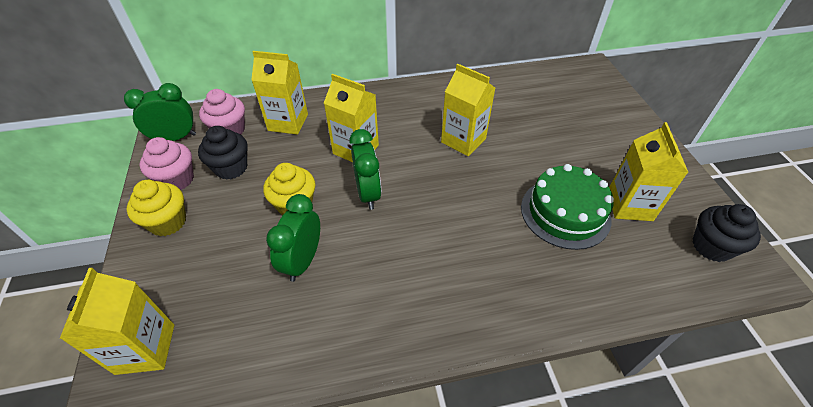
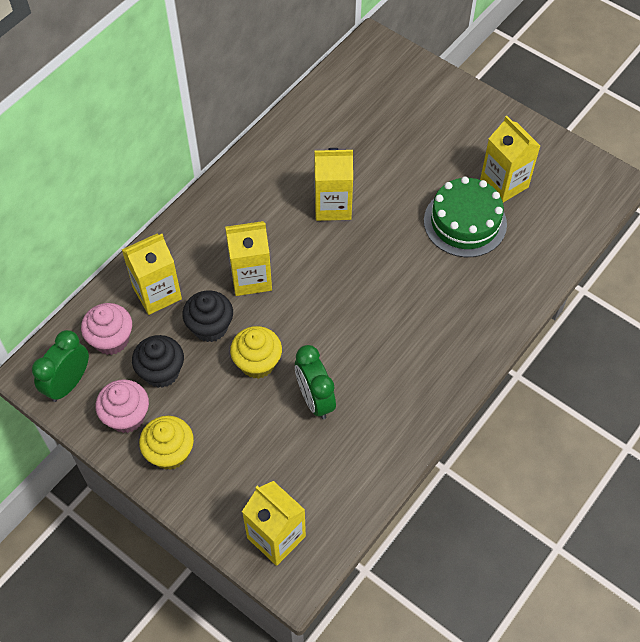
camera: 40 degrees left, 10 degrees up
(368, 193) = (305, 311): green clock -> none
(711, 246) = (577, 183): black cupcake -> black cupcake (210, 327)

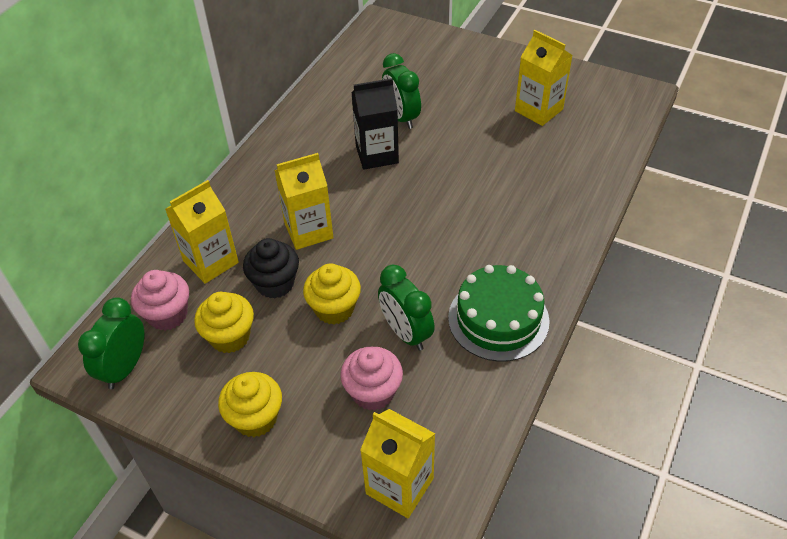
camera: 10 degrees left, 10 degrees down
(127, 416) = (198, 389): pink cupcake -> pink cupcake (373, 392)
(161, 372) = (230, 337): black cupcake -> yellow cupcake
(332, 206) = (377, 154): yellow carton -> black carton
(366, 167) = (401, 117): none -> green clock
(465, 222) = (512, 147): green cake -> green cake (498, 319)

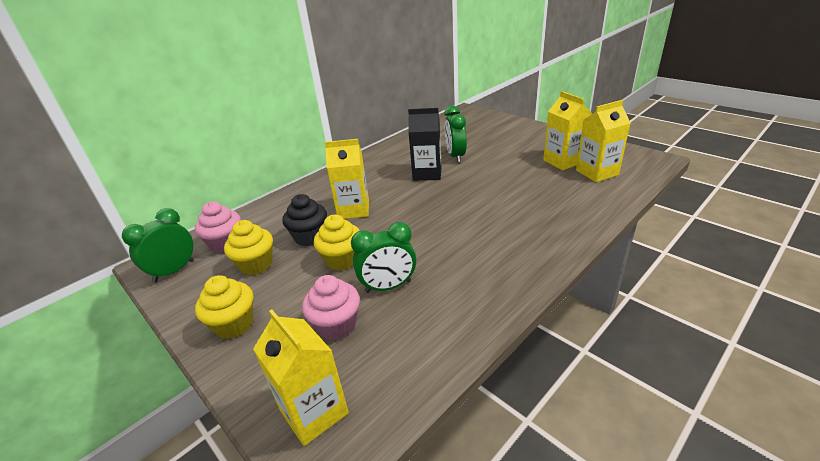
camera: 20 degrees right, 15 degrees down
(211, 262) = (276, 218): yellow carton -> yellow carton (597, 172)
(406, 333) = (388, 286): green clock -> green clock turned 90 degrees counterclockwise
(498, 319) = (473, 291): green cake -> none

